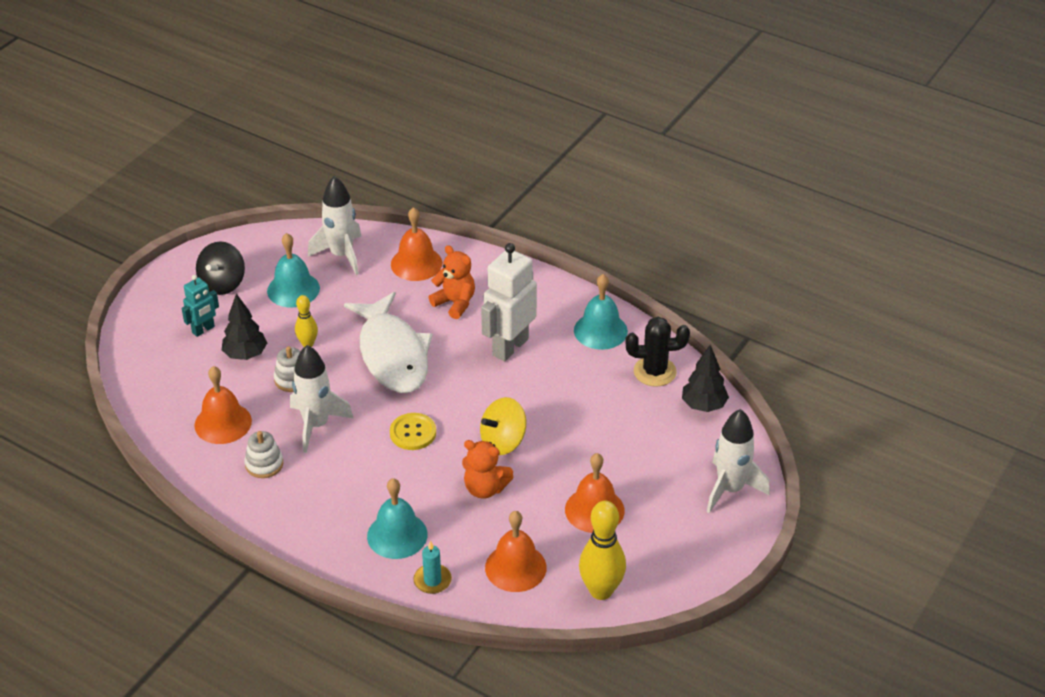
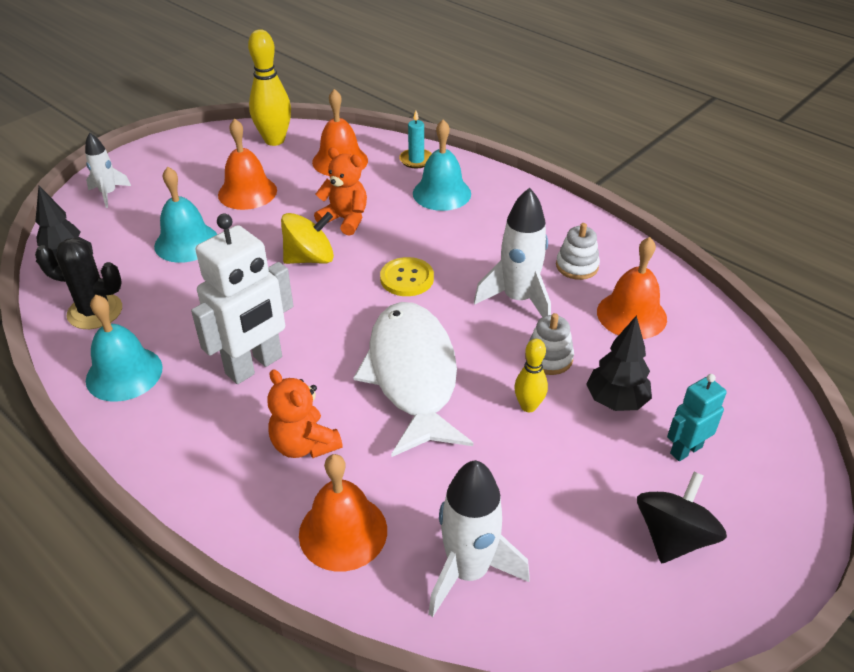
camera: 170 degrees left, 0 degrees up
(293, 289) = (552, 507): turquoise bell -> turquoise bell (186, 242)
(730, 489) = (109, 194): white rocket -> white rocket, size x0.61

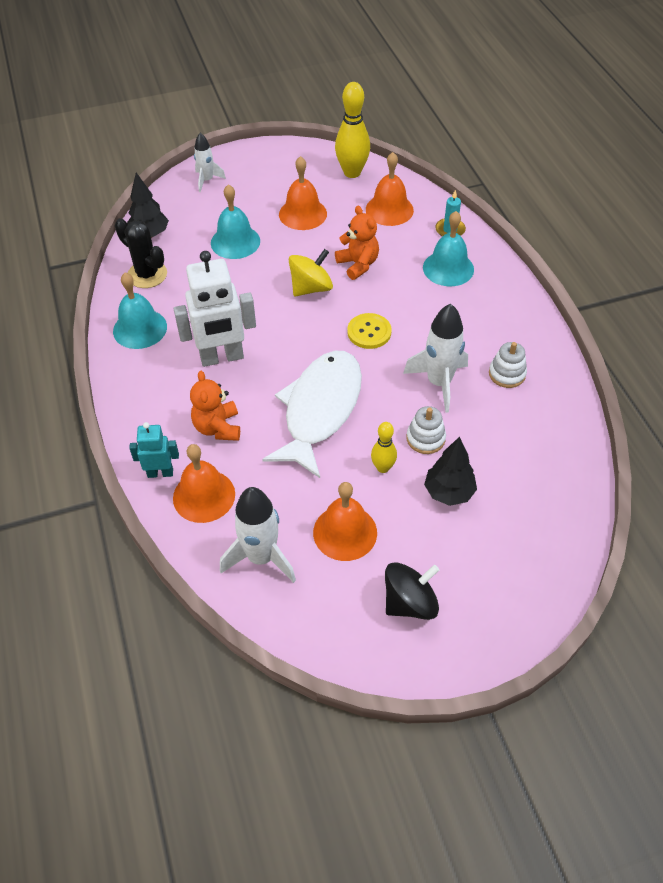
camera: 30 degrees right, 10 degrees up
(310, 258) = (311, 288): yellow spinning top -> yellow spinning top turned 45 degrees counterclockwise
(631, 315) = (517, 432): orange bell -> orange bell (345, 532)
(685, 450) = (470, 550): turquoise robot -> turquoise robot (160, 473)

